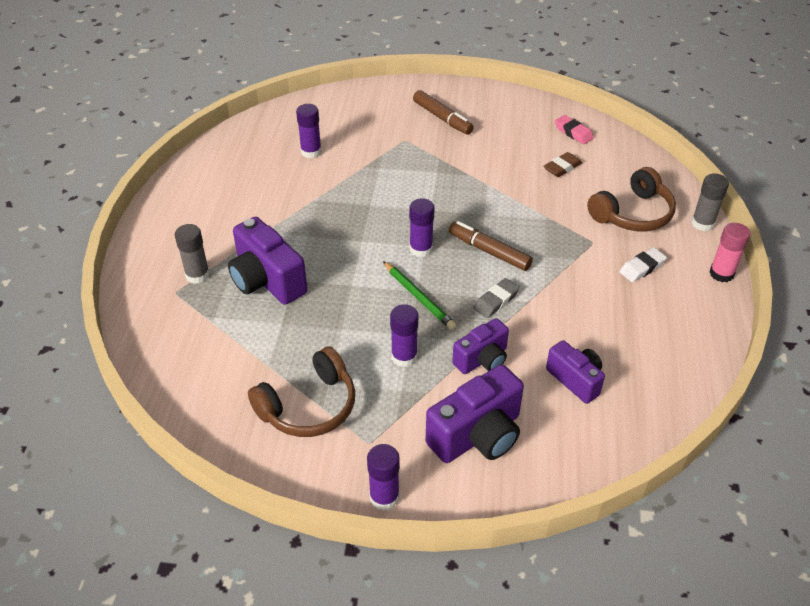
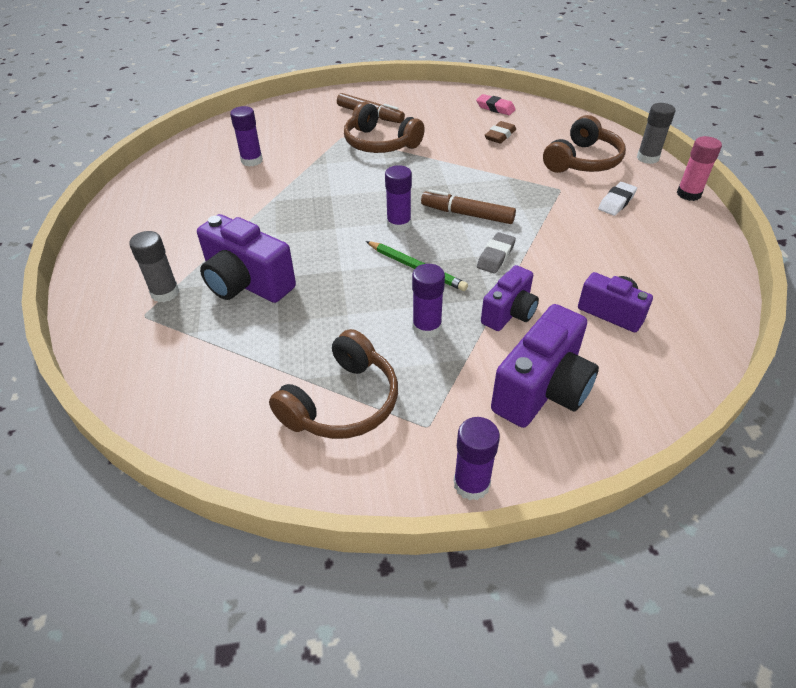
camera: 15 degrees left, 0 degrees up
(438, 154) = (380, 143): none -> brown headphones

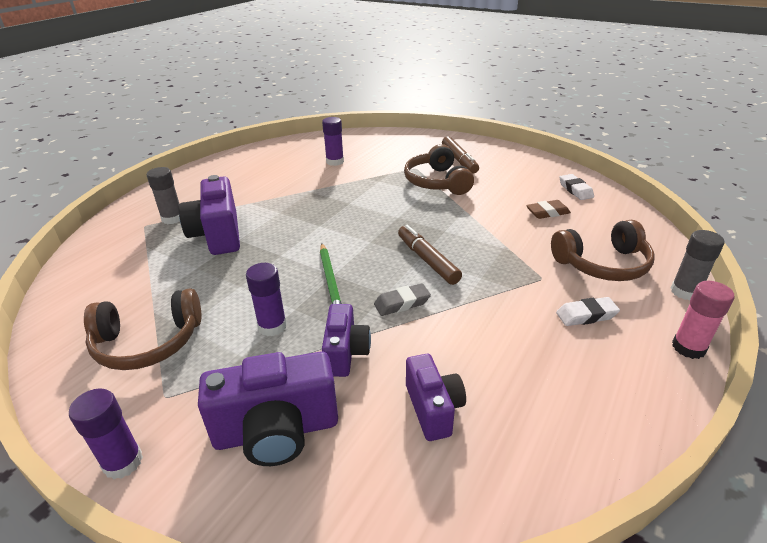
camera: 40 degrees right, 10 degrees down
(399, 224) = (365, 243): purple glue stick -> none
(495, 108) = (575, 190): pink eraser -> white eraser
(509, 313) = (345, 353): purple camera -> purple camera turned 75 degrees counterclockwise

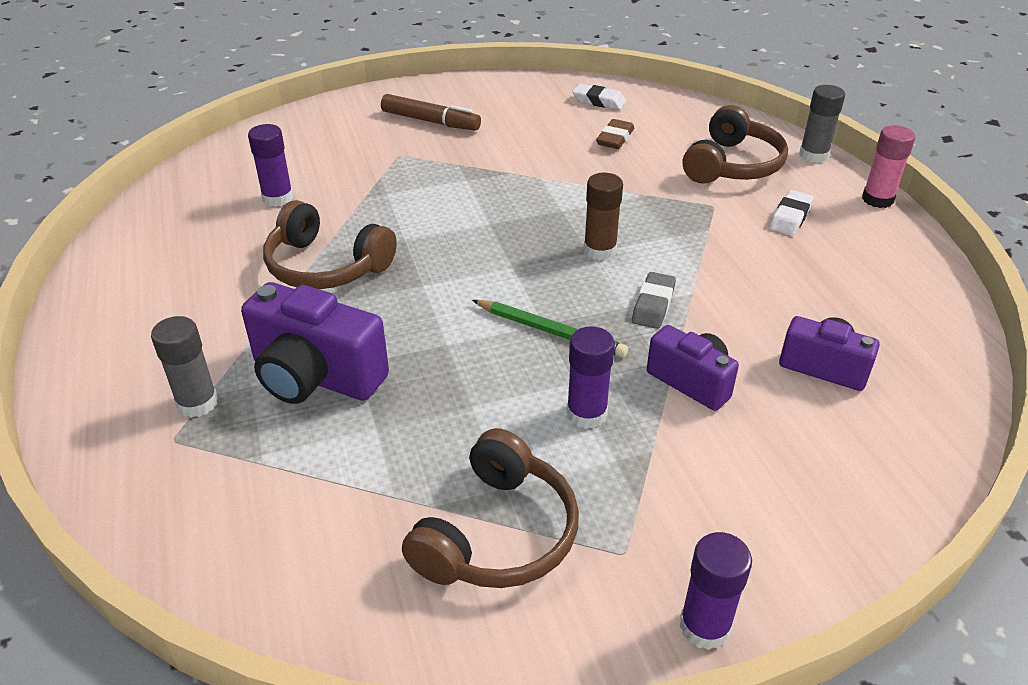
camera: 50 degrees left, 5 degrees up
(276, 431) = (763, 483): purple camera -> none
(427, 260) = (599, 250): brown marker -> brown glue stick
(437, 182) = (454, 160): brown headphones -> brown headphones (326, 266)

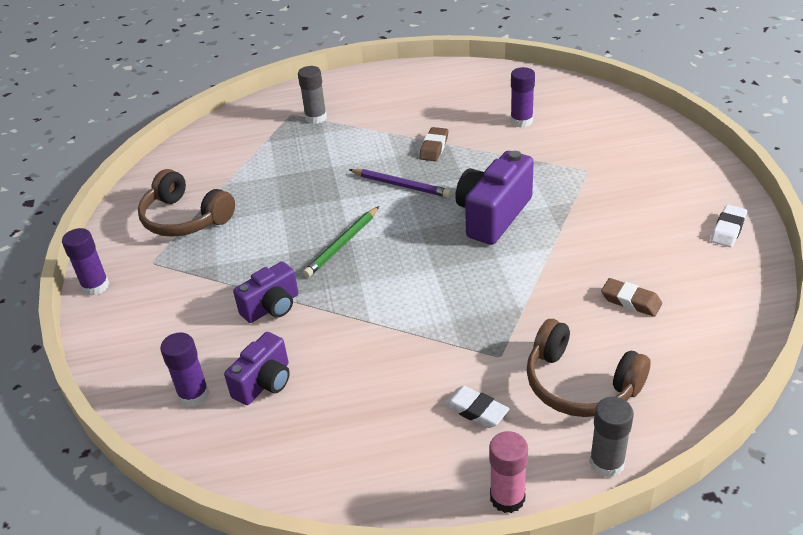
camera: 100 degrees right, 0 degrees up
(315, 377) = (325, 152): purple camera -> purple camera (493, 215)
(326, 266) = (434, 147): brown headphones -> brown eraser
(415, 290) = (401, 185): none -> purple pencil
(430, 121) = (651, 185): brown marker -> none
(586, 413) = (259, 255): purple glue stick -> purple glue stick (193, 395)
(599, 101) = (716, 296): white eraser -> white eraser (728, 229)
(599, 250) = (436, 275): brown glue stick -> none
(653, 305) = (360, 298): grey eraser -> none

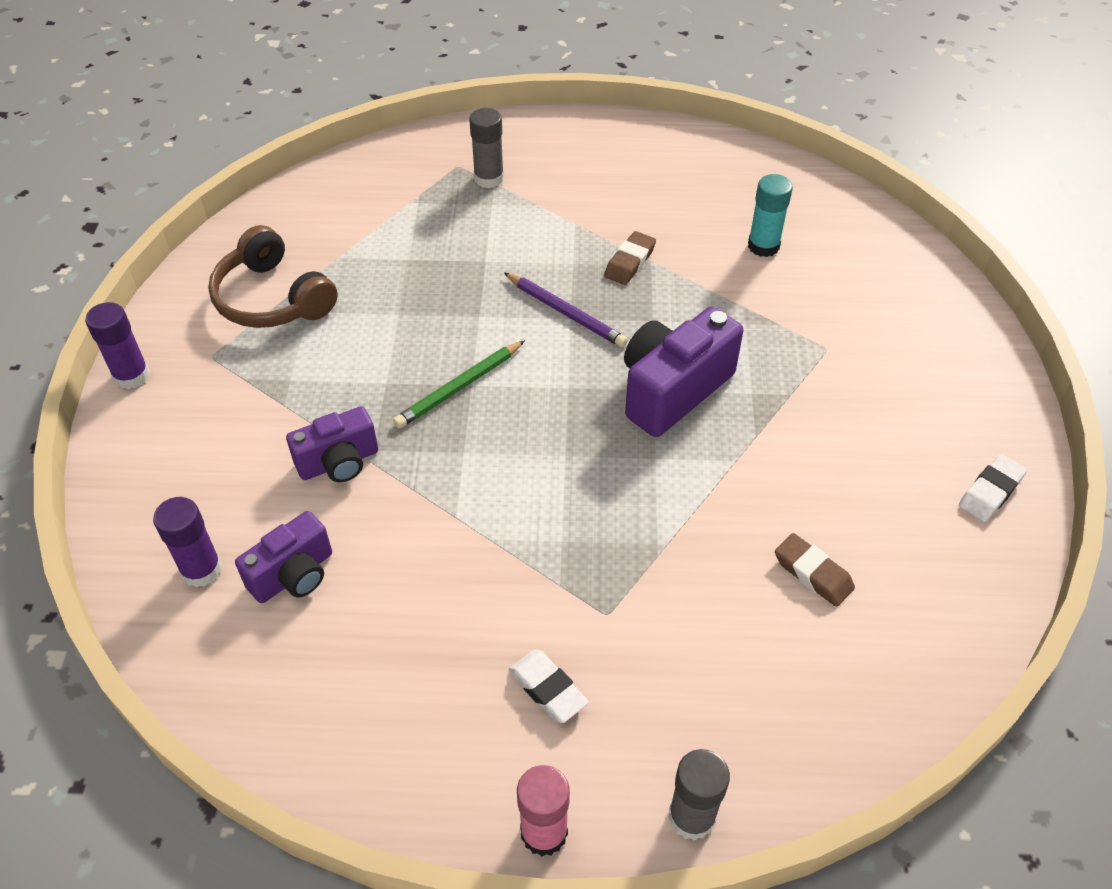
camera: 10 degrees right, 10 degrees up
(521, 121) = (763, 246): purple glue stick -> turquoise glue stick
(580, 384) = (698, 686): brown headphones -> none

